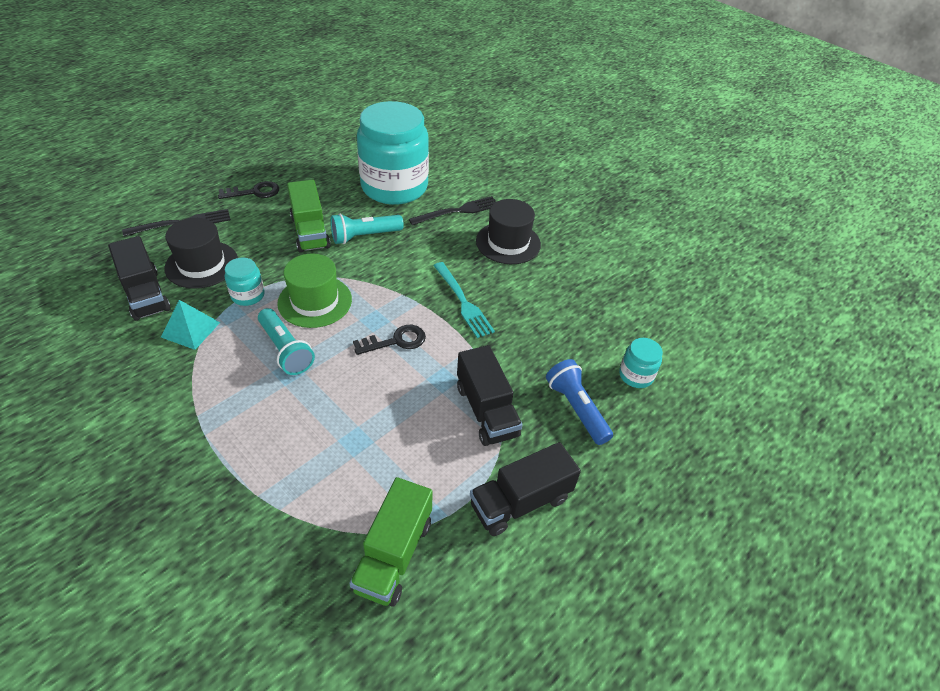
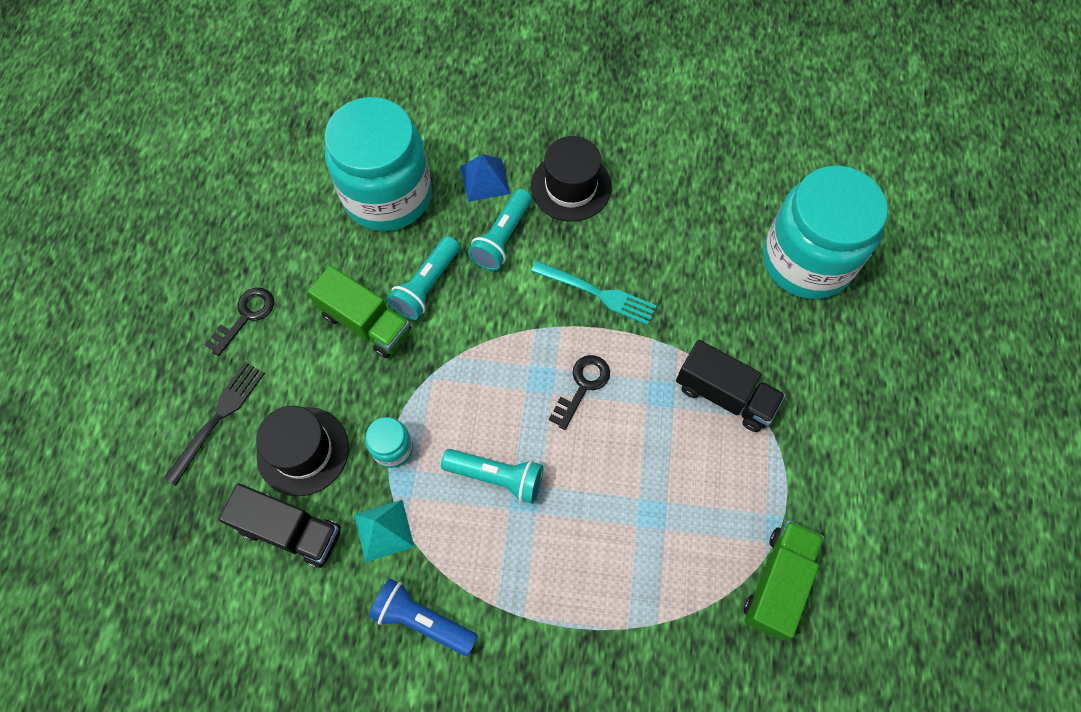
camera: 35 degrees left, 20 degrees up
(315, 301) = (464, 403): green hat -> none
(394, 554) = (777, 582): green truck -> green truck turned 135 degrees counterclockwise
(436, 241) = (502, 238): none -> turquoise flashlight
(458, 211) = (485, 180): black fork -> blue pyramid
(520, 502) = (824, 458): black truck -> none
(576, 408) = (790, 334): blue flashlight -> blue flashlight (422, 620)
(636, 375) = (807, 260): turquoise jar -> turquoise jar, size x2.44

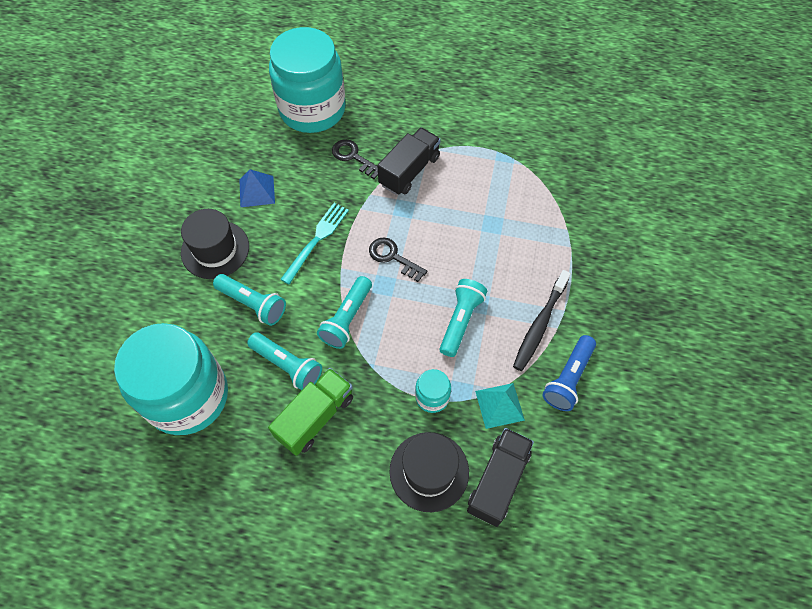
camera: 85 degrees left, 5 degrees down
(218, 417) = (391, 550): black fork -> none
(245, 316) = (291, 528): black key -> black key (353, 157)
(485, 180) = (192, 314): blue pyramid -> blue pyramid (257, 191)
(490, 342) = (347, 319): none -> turquoise flashlight
(498, 582) = (540, 325): none -> black toothbrush
(777, 582) = (540, 161): green truck -> none

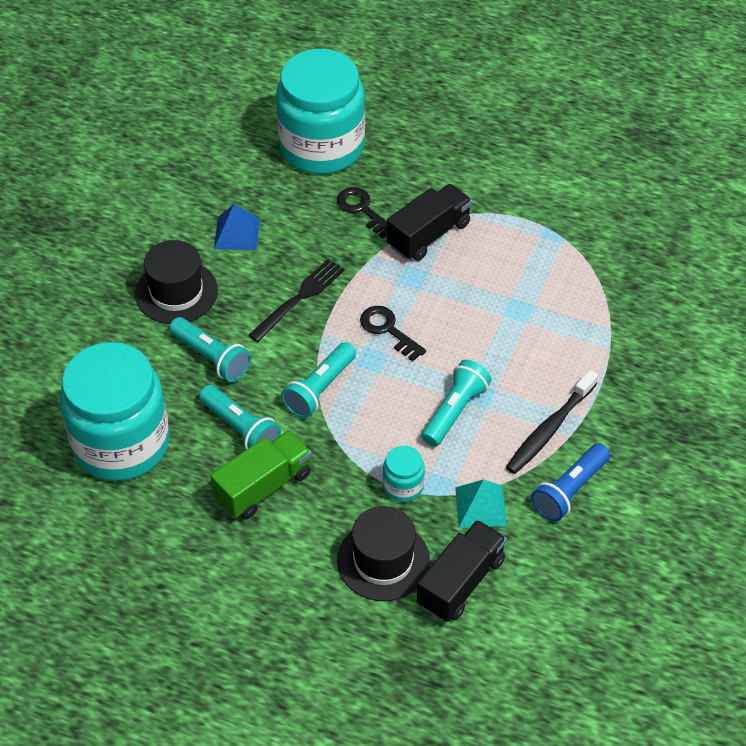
camera: 10 degrees right, 10 degrees down
(316, 239) = (299, 298): turquoise fork -> black fork

